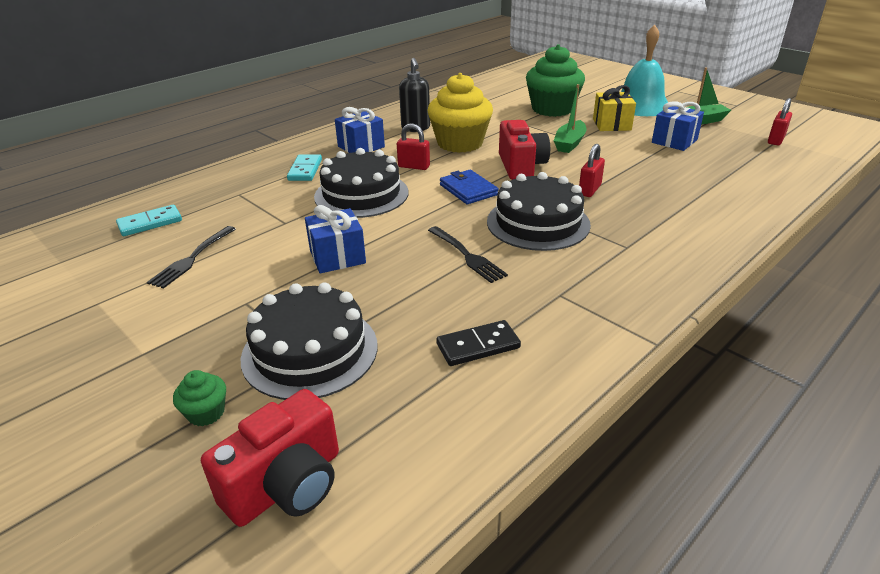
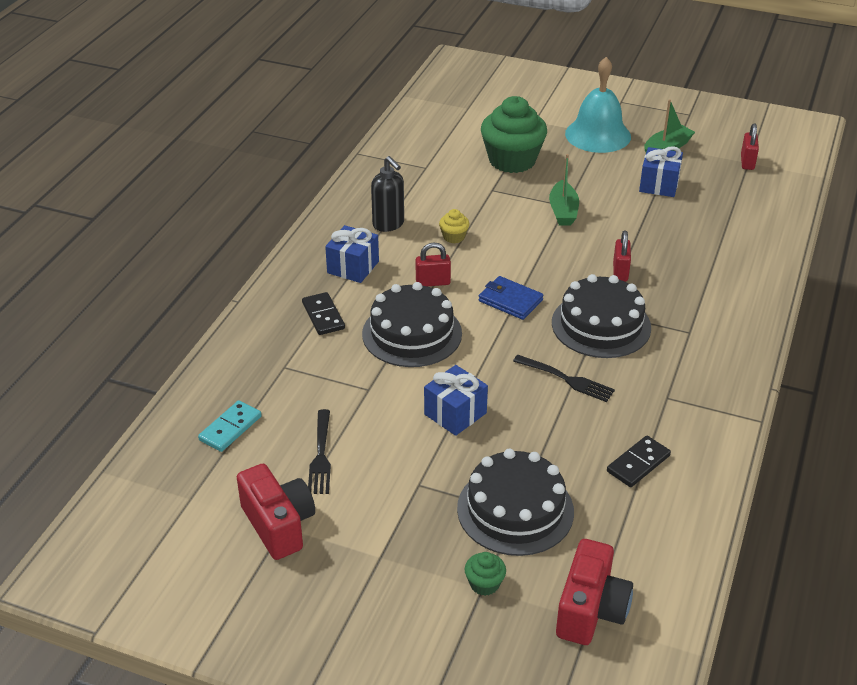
camera: 25 degrees left, 5 degrees up
(305, 170) = (323, 316): turquoise domino -> black domino
(460, 143) = (454, 237): yellow cupcake -> yellow cupcake, size x0.42
(521, 166) = (538, 256): red camera -> red camera (278, 525)
(611, 124) = (586, 172): yellow gift -> none

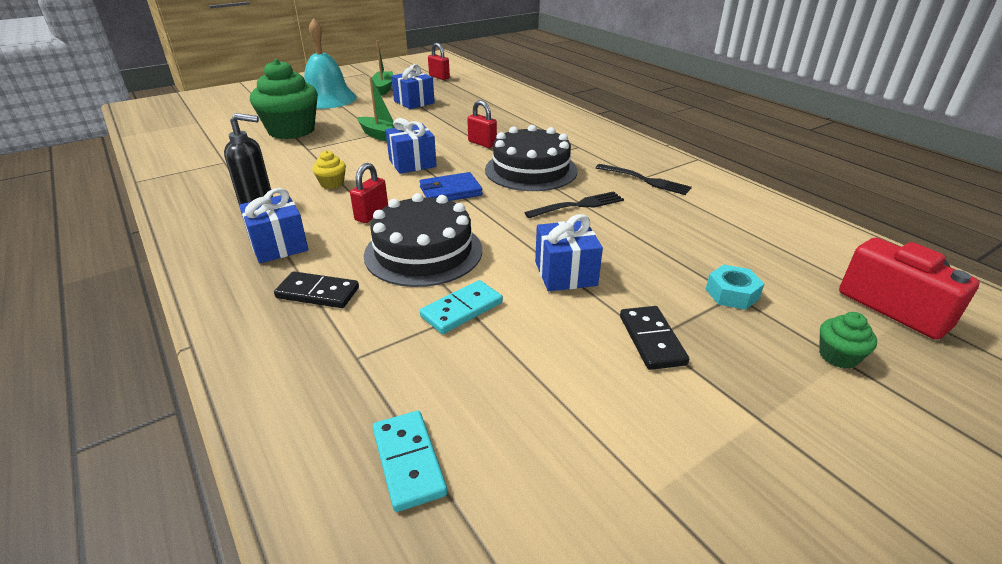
camera: 55 degrees left, 5 degrees down
(278, 525) = (647, 496): red camera -> none
(320, 455) = (542, 393): black fork -> black fork (644, 180)
(366, 385) = (462, 309): none -> turquoise domino
(515, 510) = (732, 294): black cake -> turquoise nut
(533, 255) = (412, 163): none -> blue gift
(638, 463) = (710, 215): black domino -> black domino (651, 340)

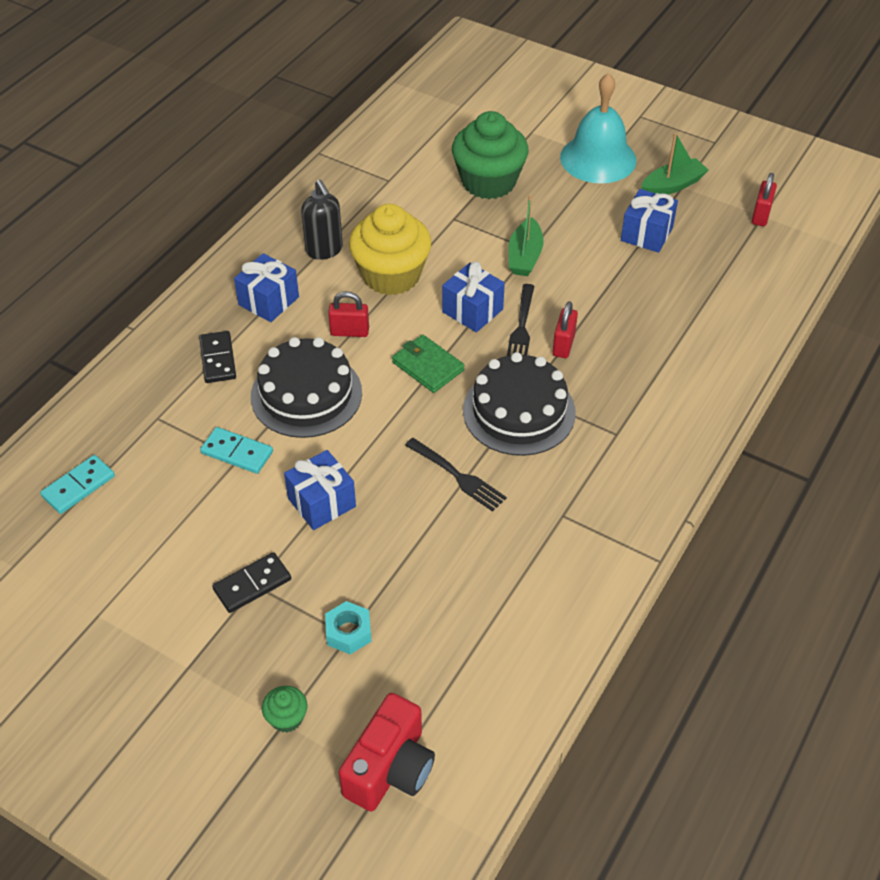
camera: 65 degrees right, 15 degrees up
(332, 183) = (391, 275): yellow cupcake -> yellow cupcake, size x2.36
(450, 191) = (427, 366): blue wallet -> green wallet
(644, 180) = (557, 519): black fork -> black fork (521, 327)

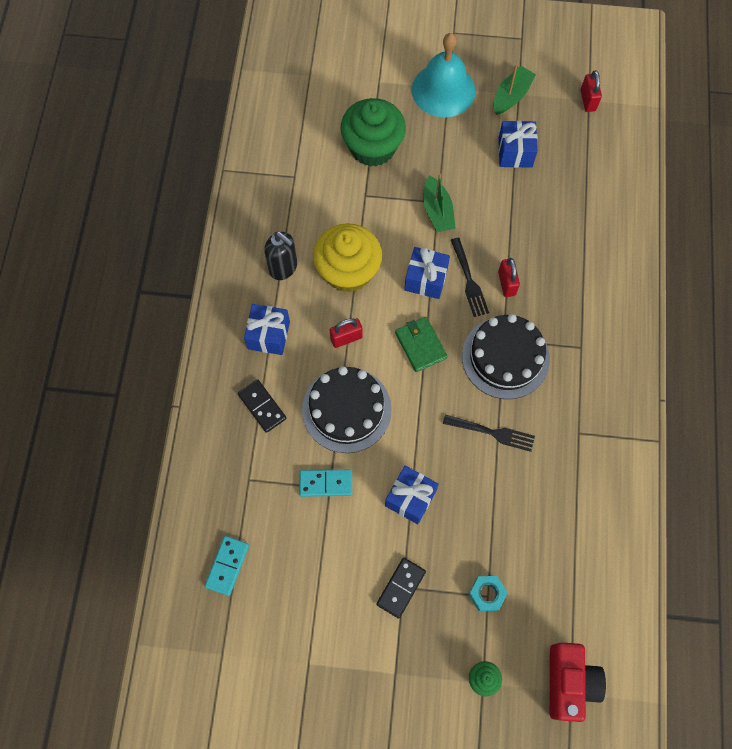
camera: 25 degrees left, 20 degrees up
(427, 366) = (420, 345): green wallet -> green wallet turned 45 degrees clockwise

